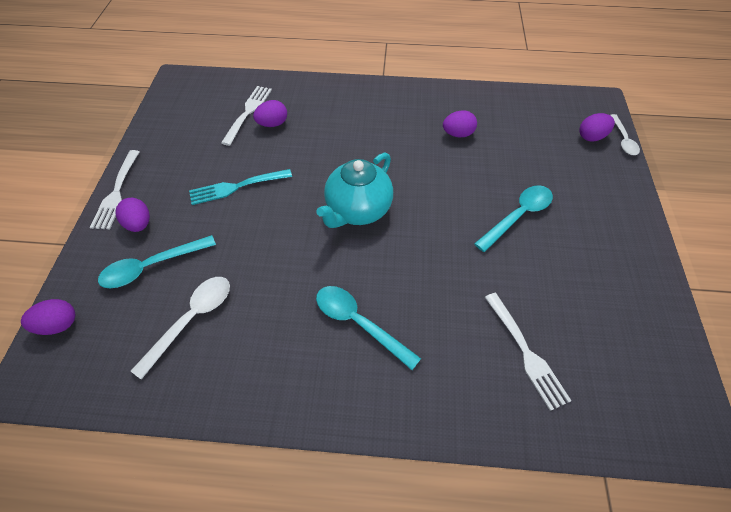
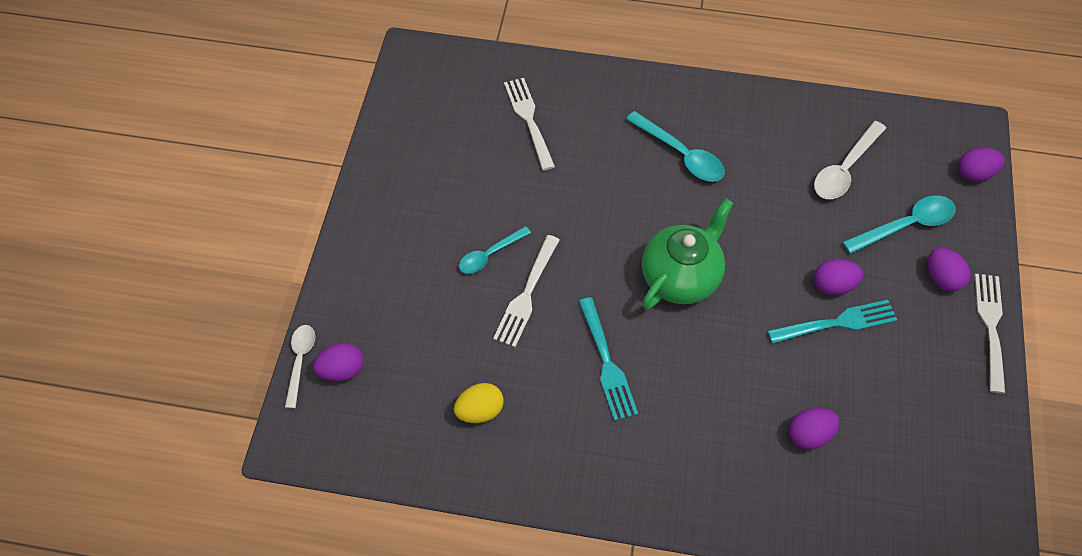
camera: 175 degrees left, 5 degrees up
(248, 112) = (852, 463): white fork -> white fork (526, 294)
(357, 210) = (681, 277): turquoise teapot -> green teapot
(410, 152) = (607, 363): none -> turquoise fork
(458, 134) = (532, 391): purple egg -> purple egg (833, 285)
(489, 122) = (480, 410): none -> yellow egg
(518, 216) = (489, 255): turquoise spoon -> turquoise spoon, size x0.66

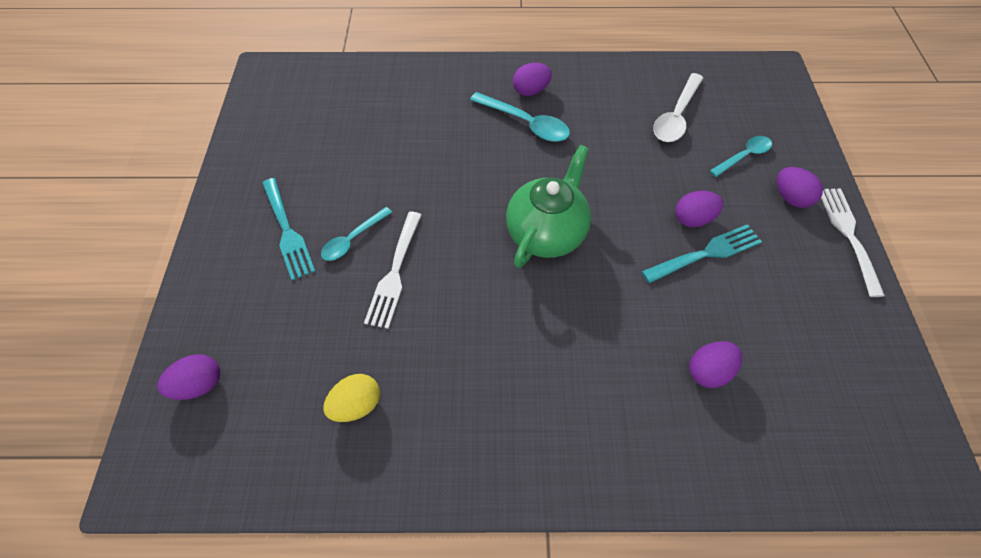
camera: 10 degrees left, 0 degrees up
(300, 361) = (152, 381): white spoon -> none
(529, 119) = (379, 112): white fork -> none
(607, 363) = (486, 329): turquoise fork -> turquoise fork (287, 231)
(906, 225) = (744, 156): turquoise spoon -> turquoise spoon, size x0.66
(974, 173) = (789, 105): purple egg -> purple egg (531, 91)

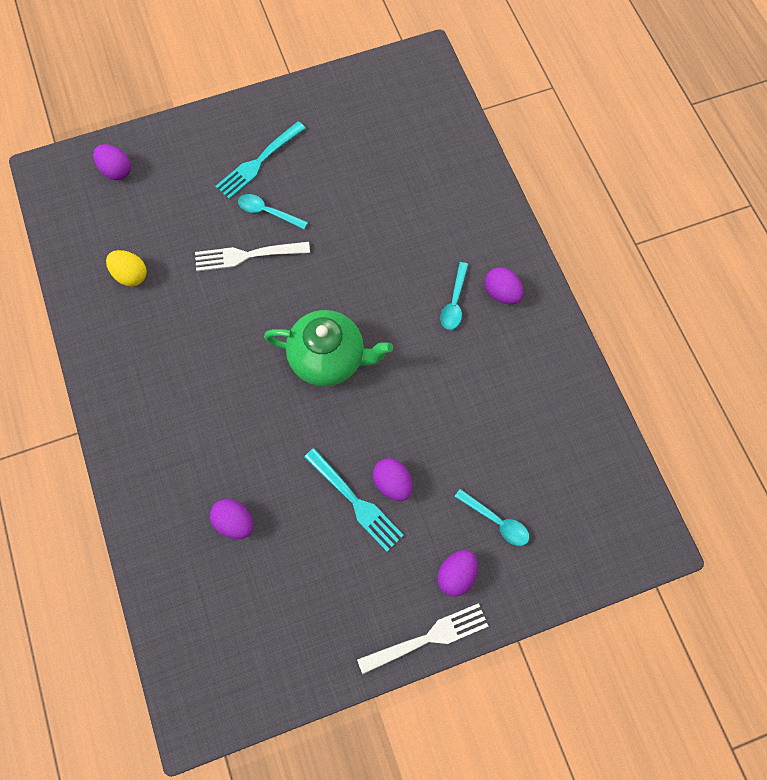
camera: 70 degrees right, 10 degrees up
(526, 123) = (454, 302): turquoise spoon -> turquoise spoon, size x0.66
(676, 116) = (526, 443): white spoon -> none

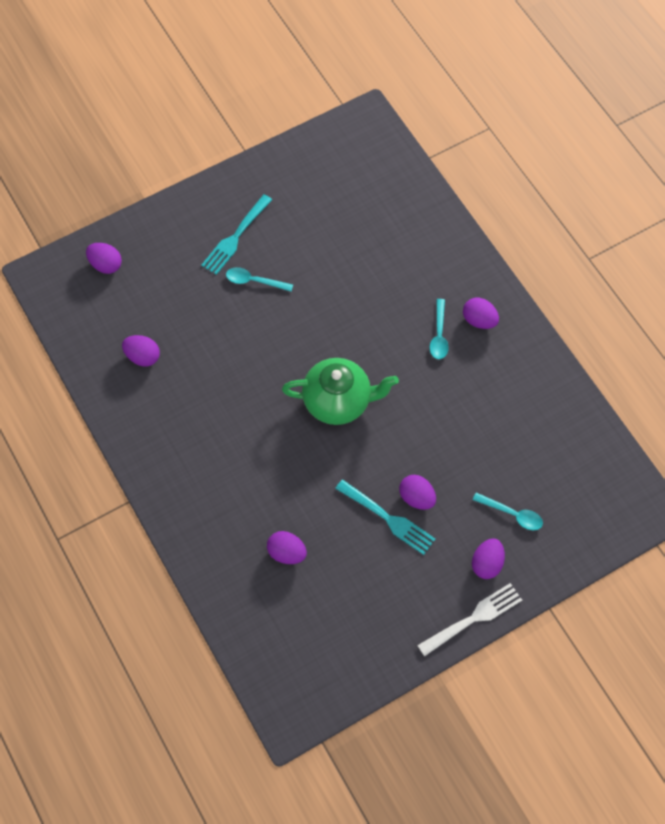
camera: 10 degrees left, 5 degrees down
(131, 275) = (143, 357): yellow egg -> purple egg
(247, 255) = (244, 323): white fork -> none

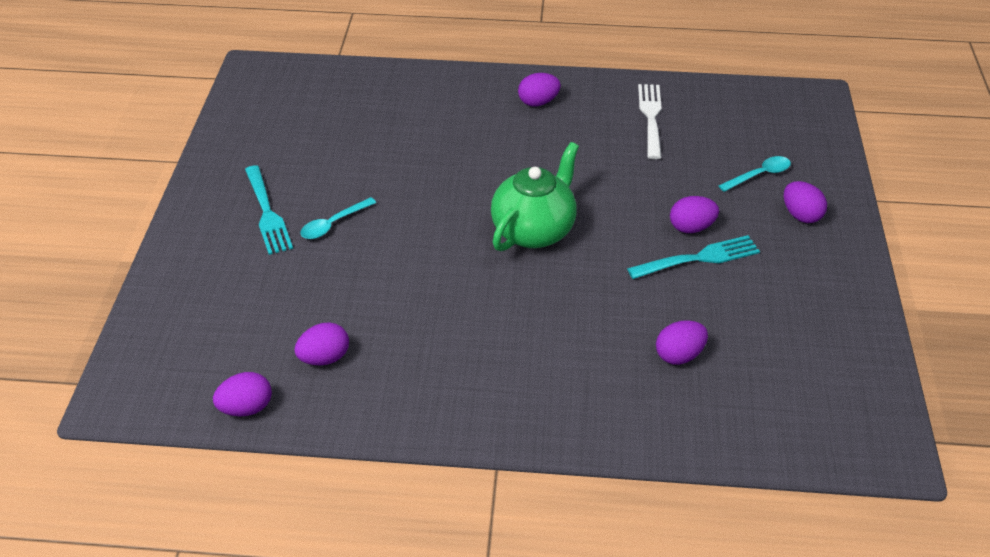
camera: 55 degrees left, 20 degrees down
(106, 265) = (174, 332): purple egg -> purple egg (246, 408)
(439, 335) = (528, 132): turquoise spoon -> none
(473, 618) = (855, 251): white fork -> white fork (651, 117)

